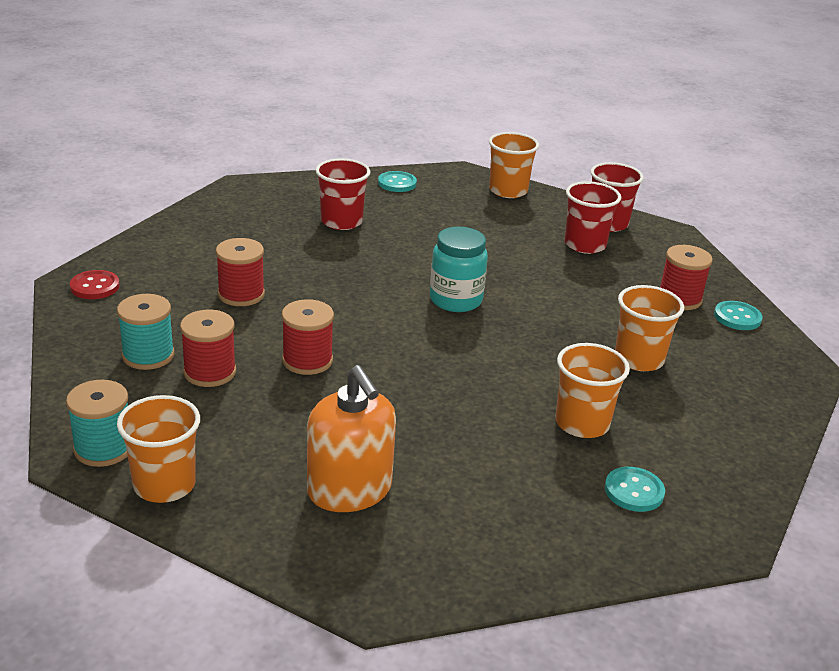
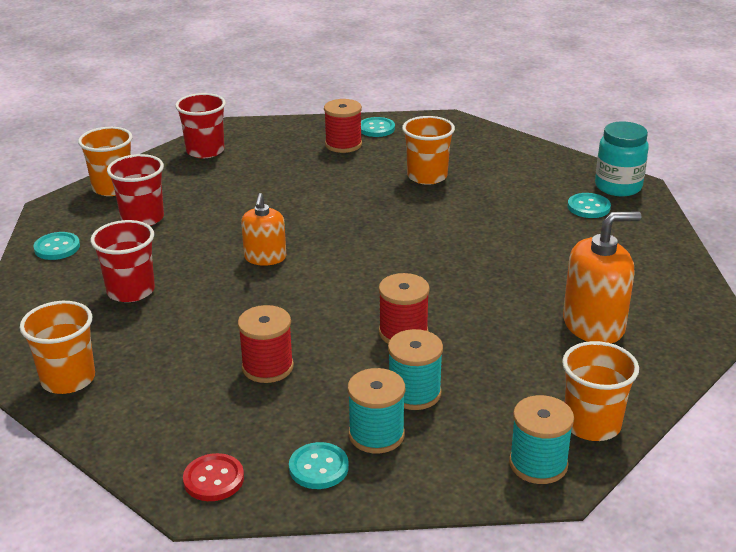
camera: 75 degrees left, 0 degrees up
(105, 330) = (318, 467): none -> turquoise button
(210, 372) = (414, 393): red spool -> turquoise spool
(417, 276) = (265, 257): none -> orange soap dispenser
(455, 300) = (316, 243): turquoise jar -> turquoise jar (618, 187)
(582, 423) = (509, 213): orange cup -> orange cup (68, 379)
(585, 245) = (239, 168): red cup -> red cup (142, 218)

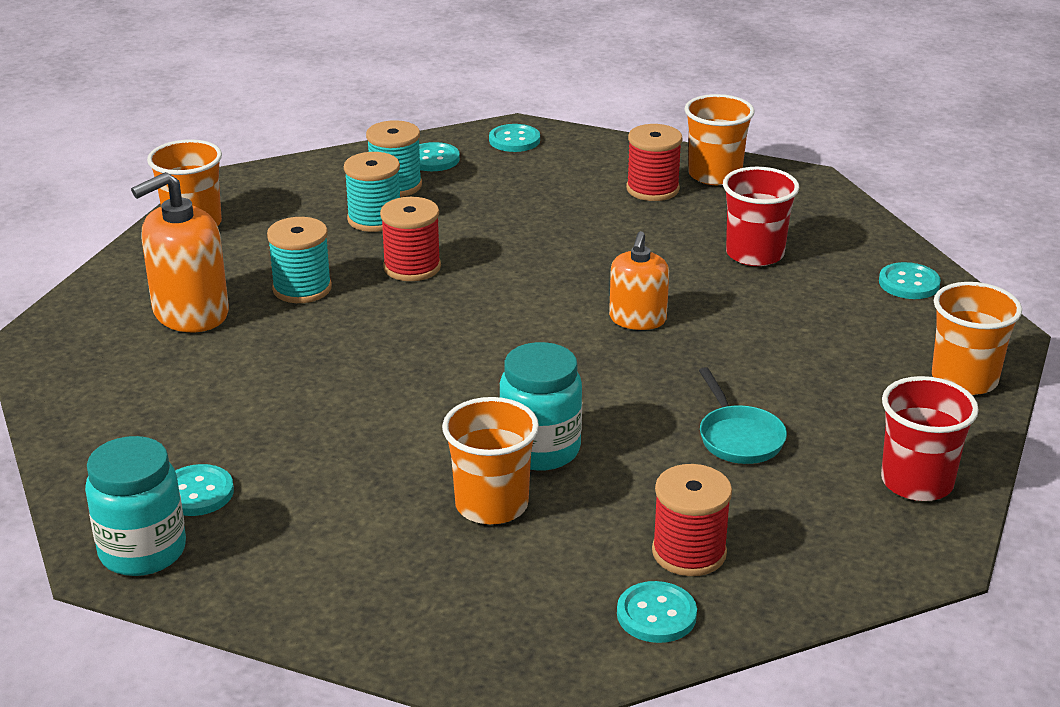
camera: 160 degrees right, 0 degrees up
(142, 218) = (857, 341): red cup -> none
(213, 479) = (514, 140): red button -> turquoise button
(265, 257) = (637, 319): orange soap dispenser -> orange soap dispenser turned 150 degrees counterclockwise
(267, 367) = (534, 214): red spool -> red spool (652, 189)
(271, 183) = (738, 437): none -> turquoise pan
(385, 195) = (540, 450): none -> turquoise jar
(538, 464) = (242, 190): turquoise spool -> turquoise spool (302, 288)

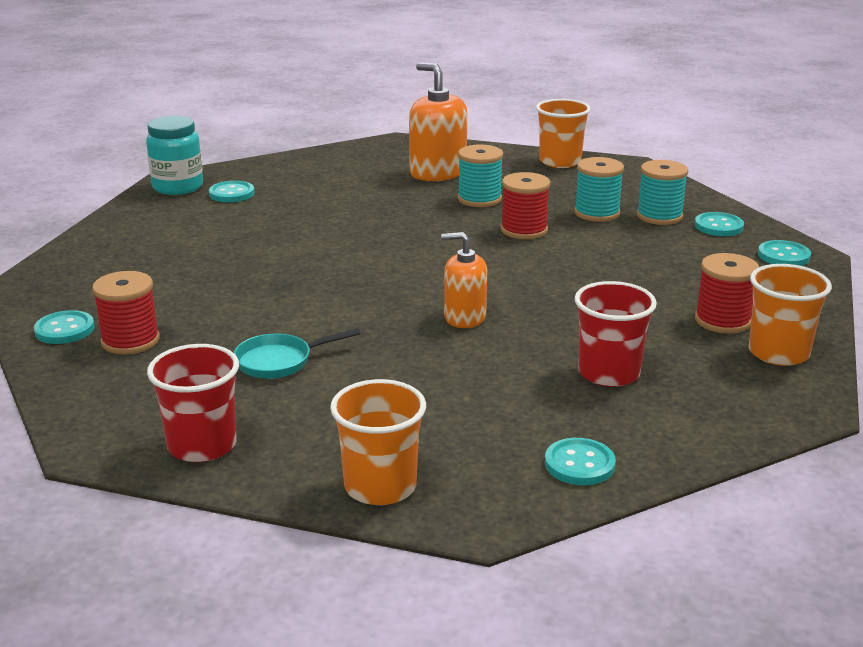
camera: 85 degrees right, 5 degrees down
(491, 505) = (203, 272): orange cup -> none
(540, 450) = (268, 285): turquoise jar -> none

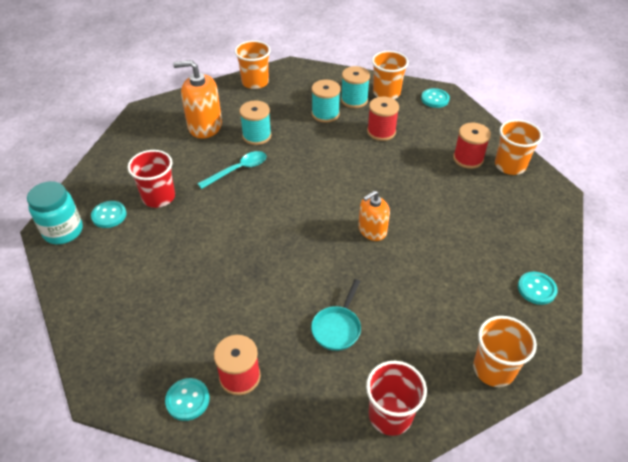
camera: 45 degrees left, 20 degrees up
(409, 214) = (238, 170): none -> turquoise spoon
(524, 230) = (310, 147): red spool -> red spool (381, 132)
(609, 373) = (474, 224): red cup -> red cup (159, 197)
(718, 226) = (386, 93): turquoise button -> orange cup

